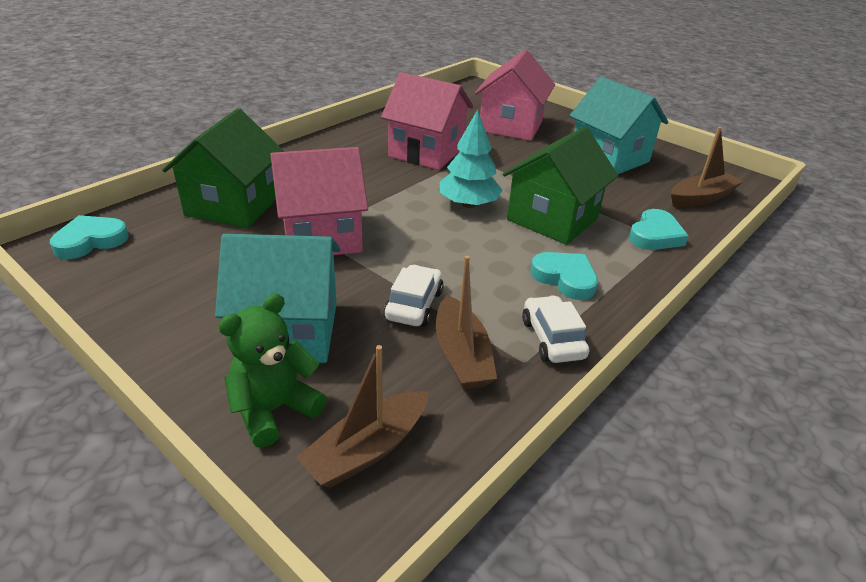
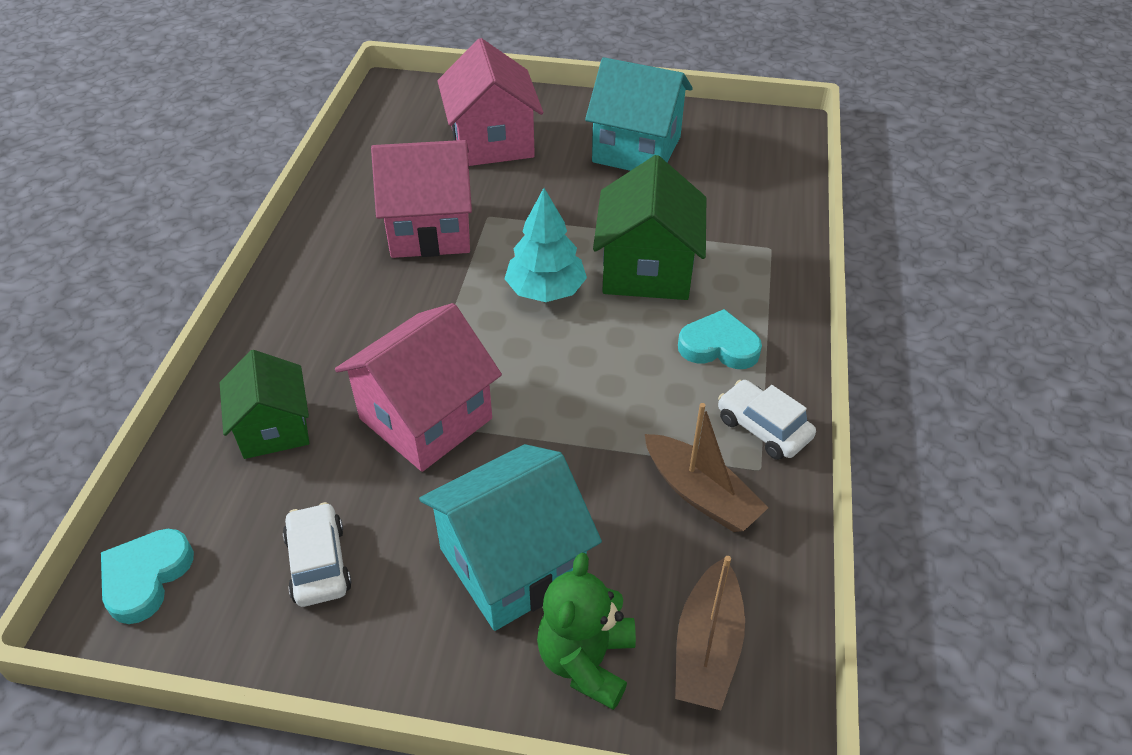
camera: 30 degrees left, 10 degrees up
(232, 205) = (274, 429): green house -> green house, size x0.65
(414, 305) = (606, 459): white car -> white car (319, 563)
(655, 235) = (758, 244): turquoise heart -> none
(701, 198) = (764, 170): brown boat -> none

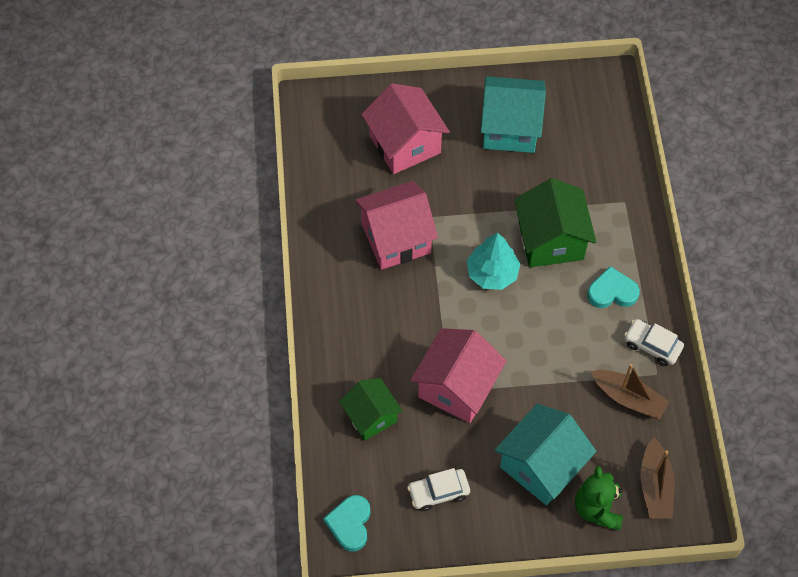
camera: 15 degrees left, 15 degrees up
(319, 563) = (438, 492): white car -> white car turned 75 degrees counterclockwise

